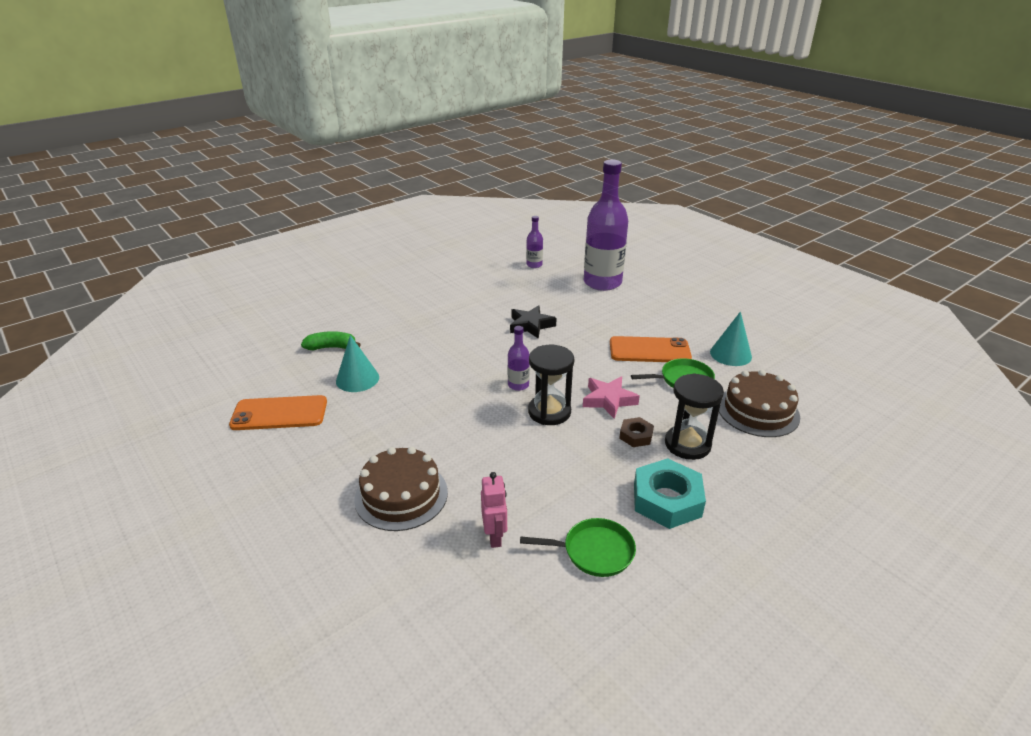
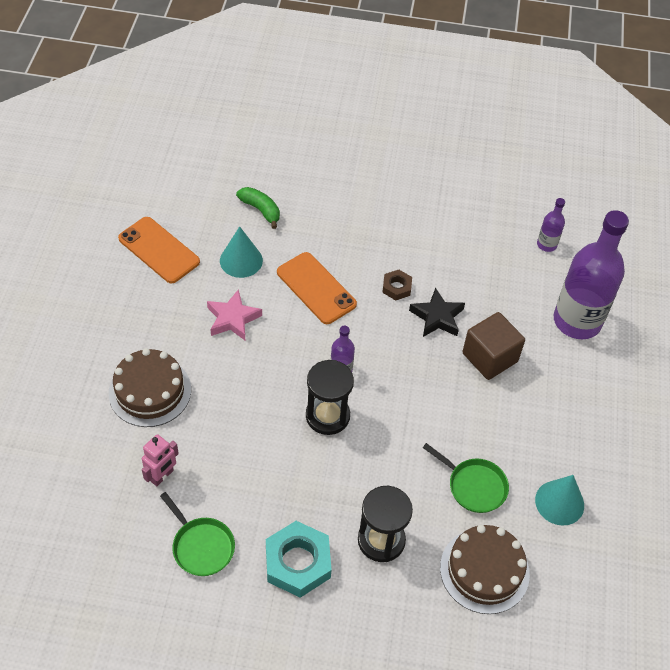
camera: 45 degrees right, 20 degrees up
(588, 323) = (490, 357): none -> brown cube
(608, 400) = (385, 447): pink star -> pink star (232, 319)
(636, 436) = (356, 496): brown nut -> brown nut (396, 287)
(649, 350) = (495, 433): orange phone -> orange phone (316, 288)

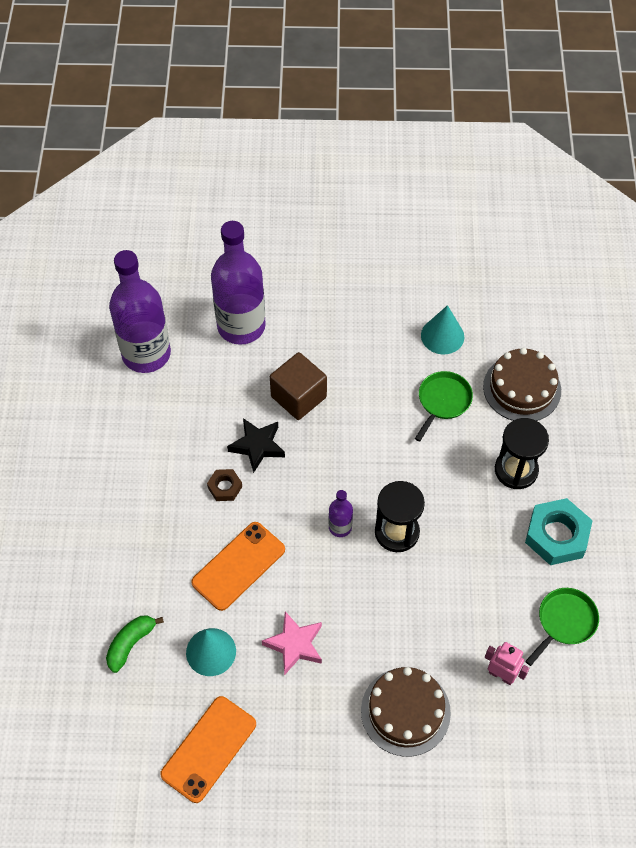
camera: 95 degrees left, 5 degrees up
(546, 244) = (146, 354): purple bottle -> purple bottle, size x2.28

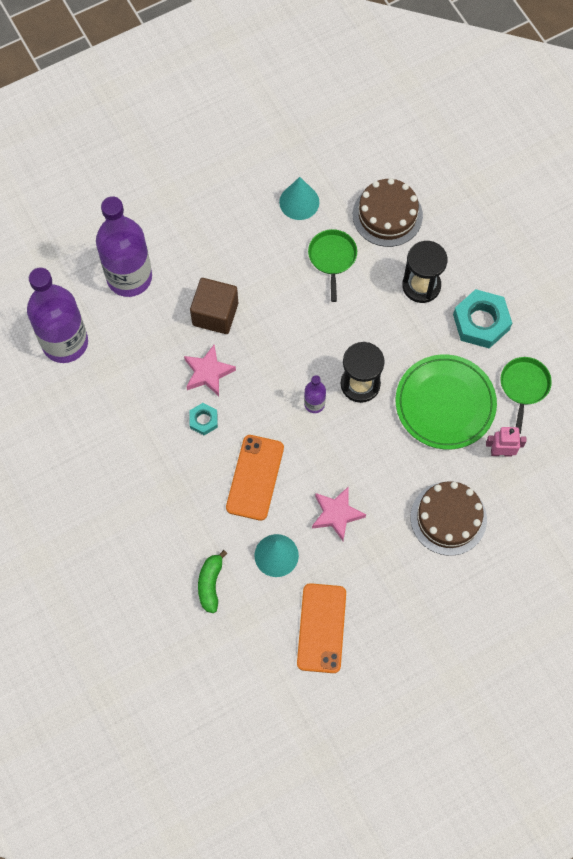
camera: 30 degrees left, 10 degrees up
(225, 487) = (203, 420): brown nut -> turquoise nut
(257, 446) = (208, 373): black star -> pink star
(471, 596) = (445, 404): none -> green plate

